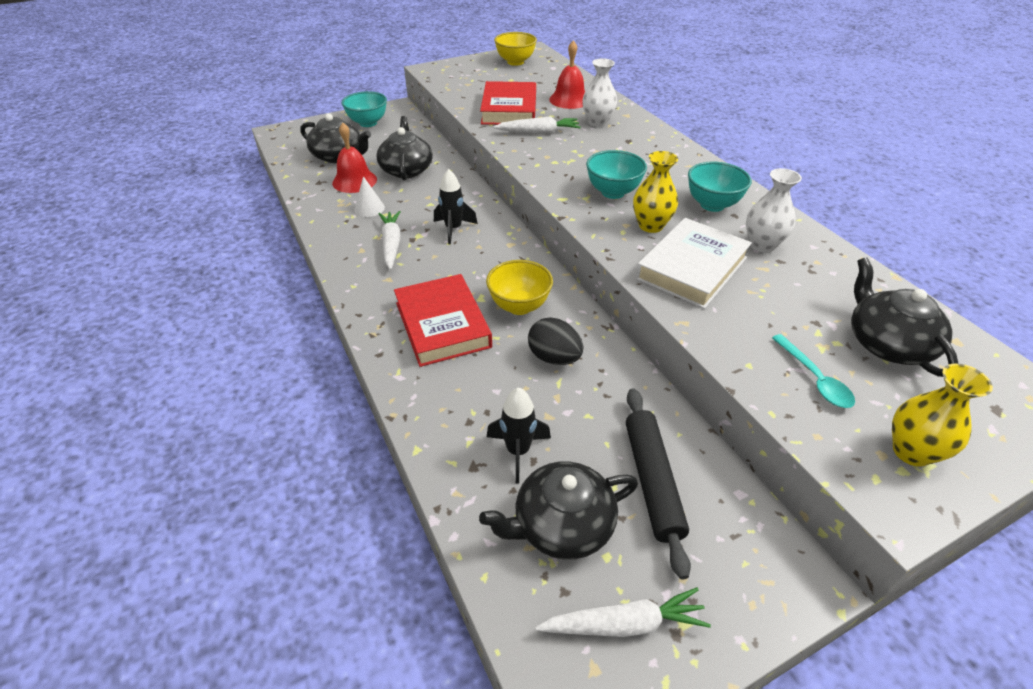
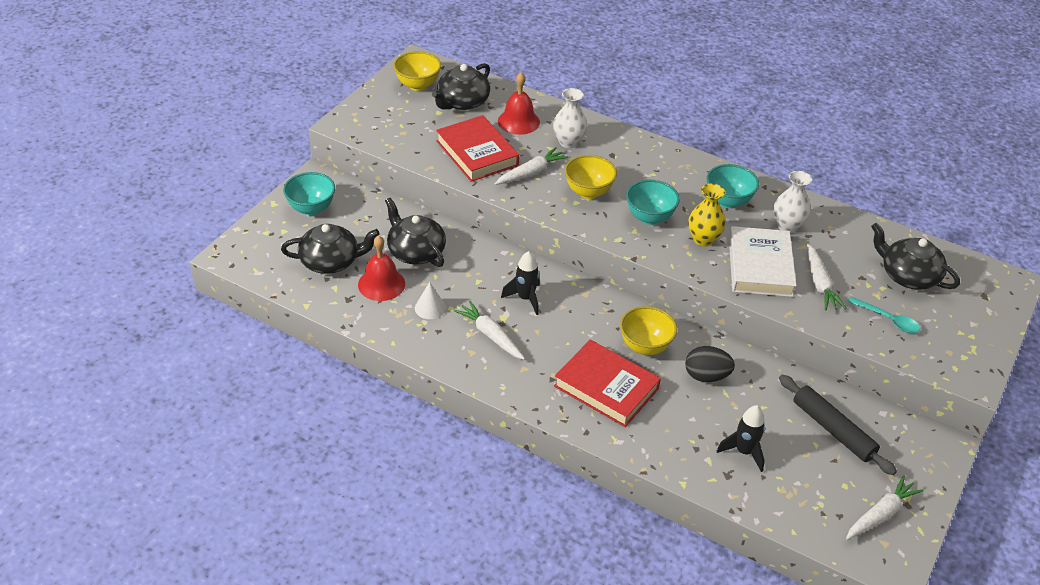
camera: 35 degrees left, 0 degrees up
(562, 524) = (807, 481): black teapot -> black teapot (462, 102)
(575, 158) = (588, 192): none -> yellow bowl
(752, 308) = (819, 284): none -> white carrot
(911, 452) = (961, 343): yellow vase -> none

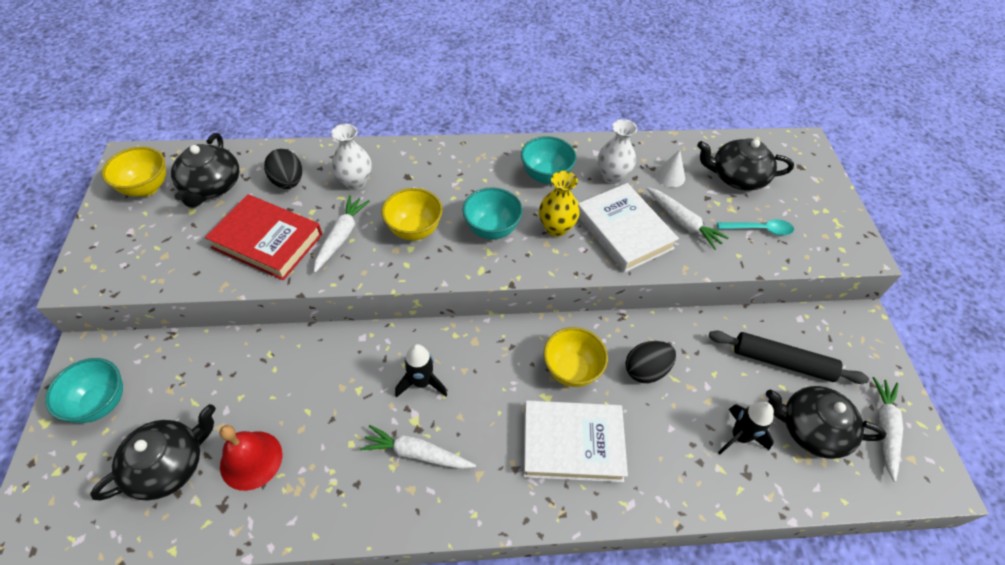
camera: 35 degrees left, 10 degrees up
(415, 251) = (265, 391): black teapot -> black teapot (811, 429)
(430, 308) = (328, 458): white cone -> white cone (670, 176)
(518, 121) = (288, 182): red bell -> black egg
(606, 387) = (572, 444): red book -> white book

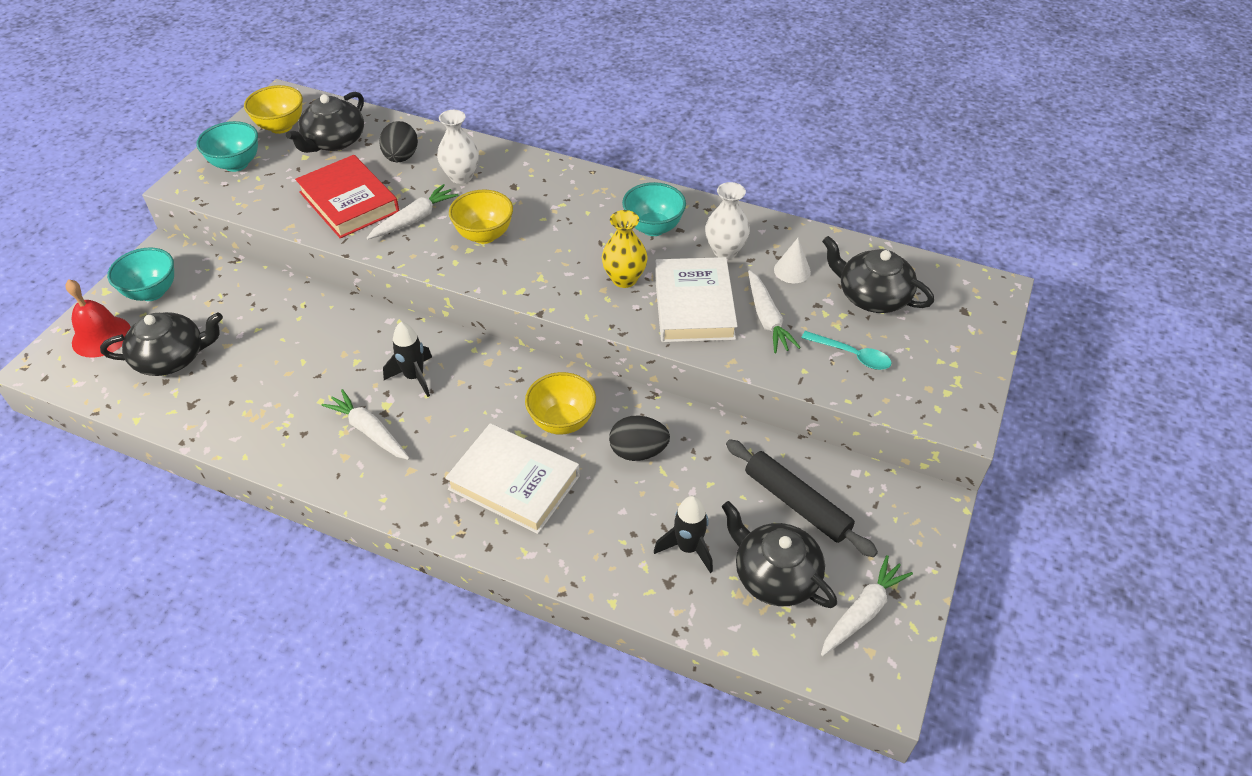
camera: 30 degrees right, 5 degrees down
(251, 460) = (234, 380): red bell -> red bell (101, 336)
(491, 229) = (558, 259): turquoise bowl -> turquoise bowl (236, 164)

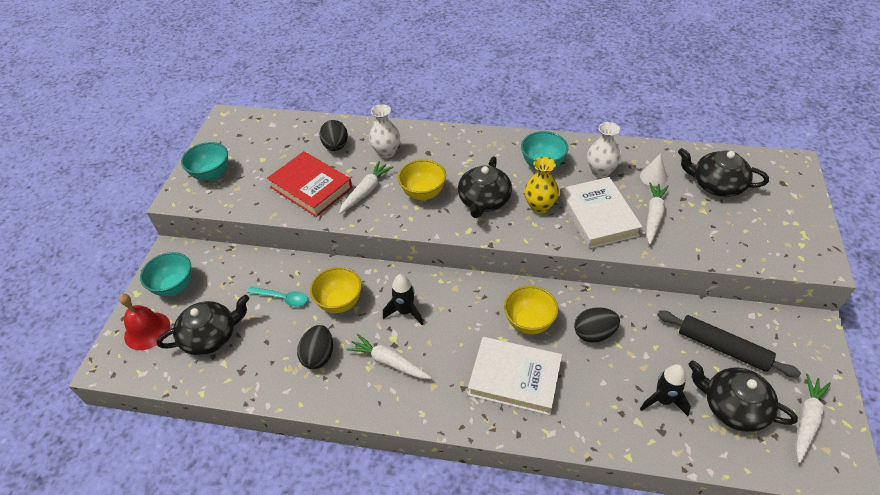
camera: 10 degrees left, 0 degrees up
(281, 126) = (234, 139): yellow bowl -> yellow bowl (340, 302)
(289, 407) = (319, 356): none -> black egg
(334, 141) = (280, 143): black teapot -> black teapot (484, 201)
(767, 319) = (653, 216): white carrot -> white carrot turned 135 degrees counterclockwise
(852, 355) = (725, 231): turquoise spoon -> turquoise spoon (283, 298)

